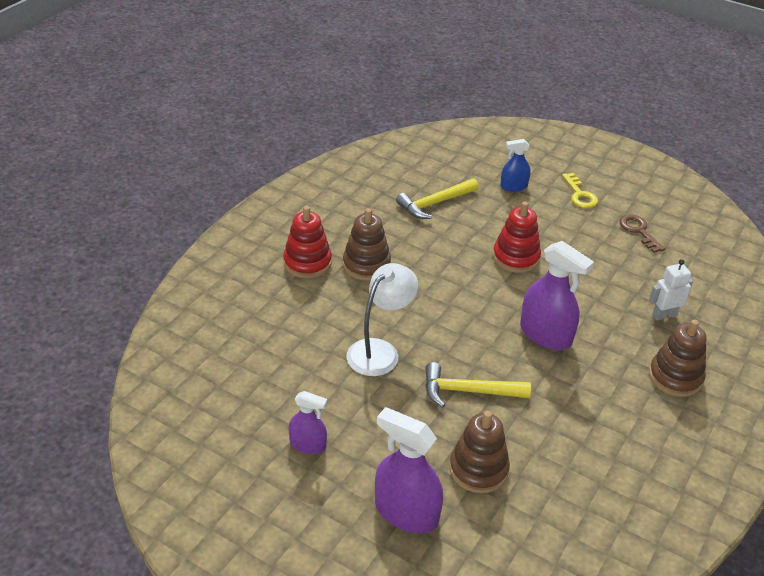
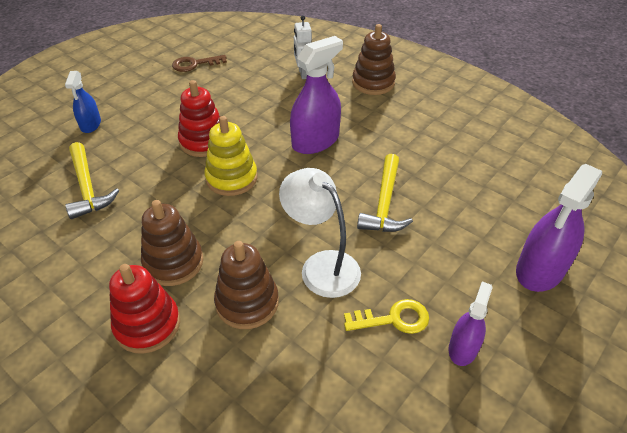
camera: 80 degrees left, 5 degrees up
(471, 283) = (231, 178): none -> yellow stacking toy
(478, 469) = (481, 211): brown stacking toy -> brown stacking toy (247, 302)
(580, 195) = (127, 86): yellow key -> yellow key (393, 319)

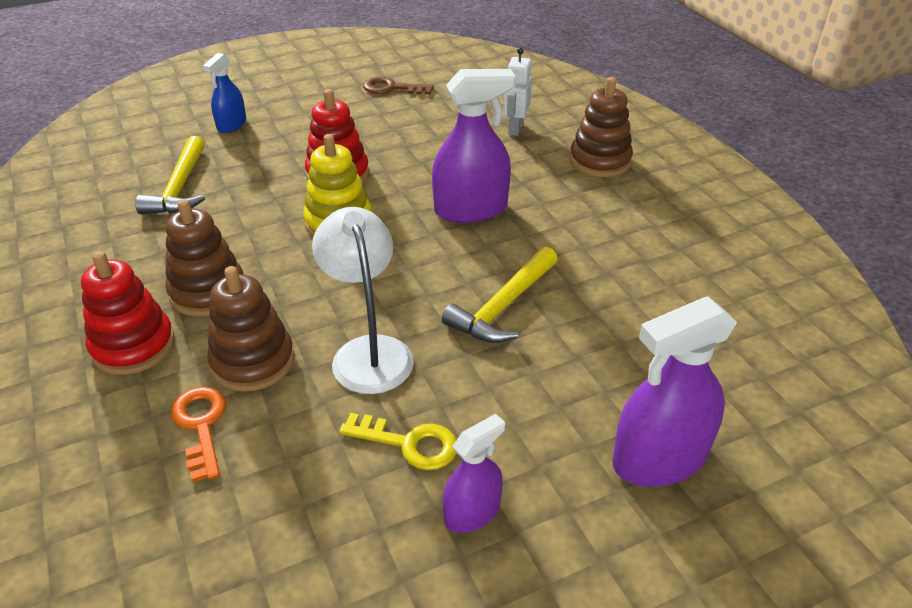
camera: 25 degrees right, 5 degrees down
(245, 364) = (201, 425): none -> orange key

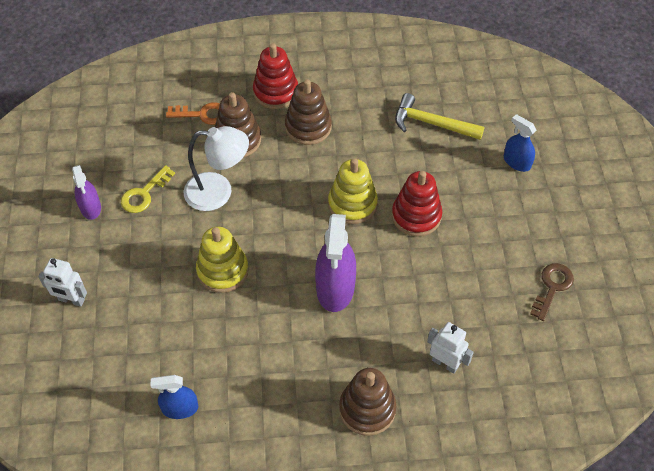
camera: 110 degrees right, 15 degrees up
(503, 306) = (222, 271): yellow hammer -> yellow stacking toy
(659, 458) = (71, 300): purple spray bottle -> white robot
(714, 285) = (180, 408): none -> blue spray bottle

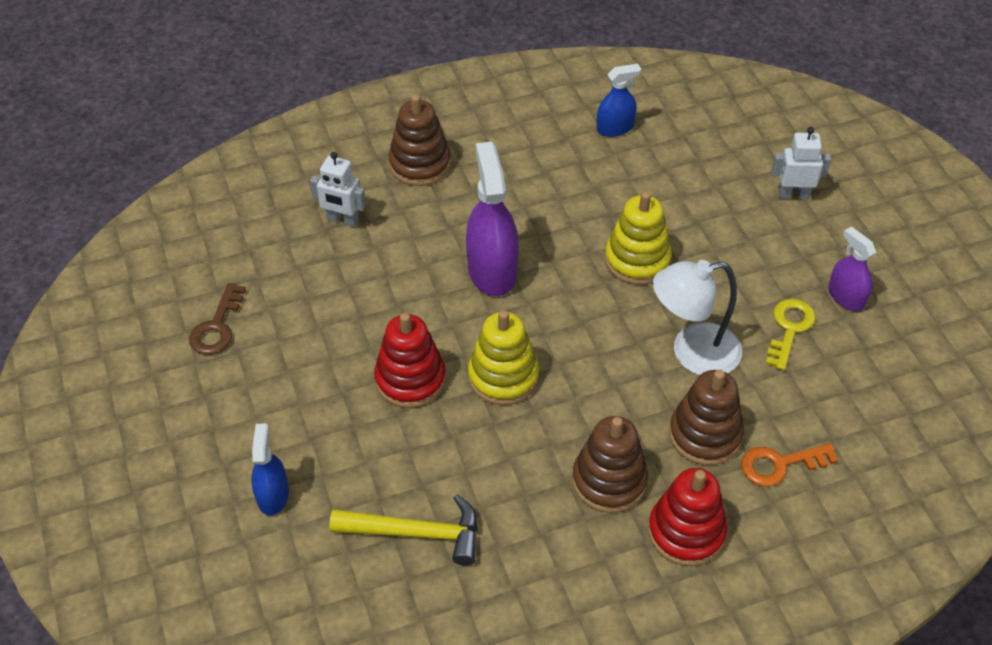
camera: 165 degrees right, 5 degrees down
(517, 162) = (272, 495): blue spray bottle -> blue spray bottle turned 120 degrees counterclockwise

